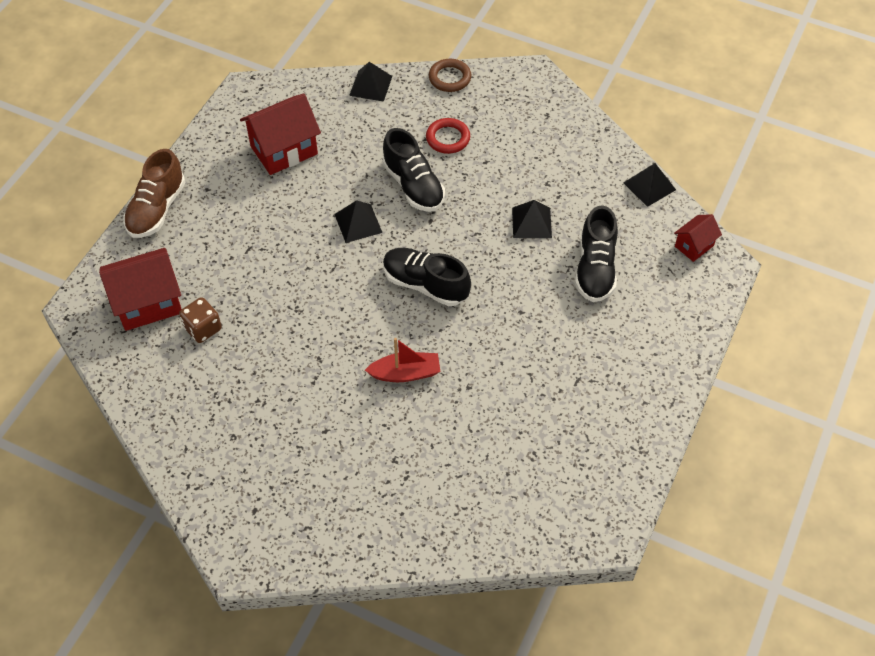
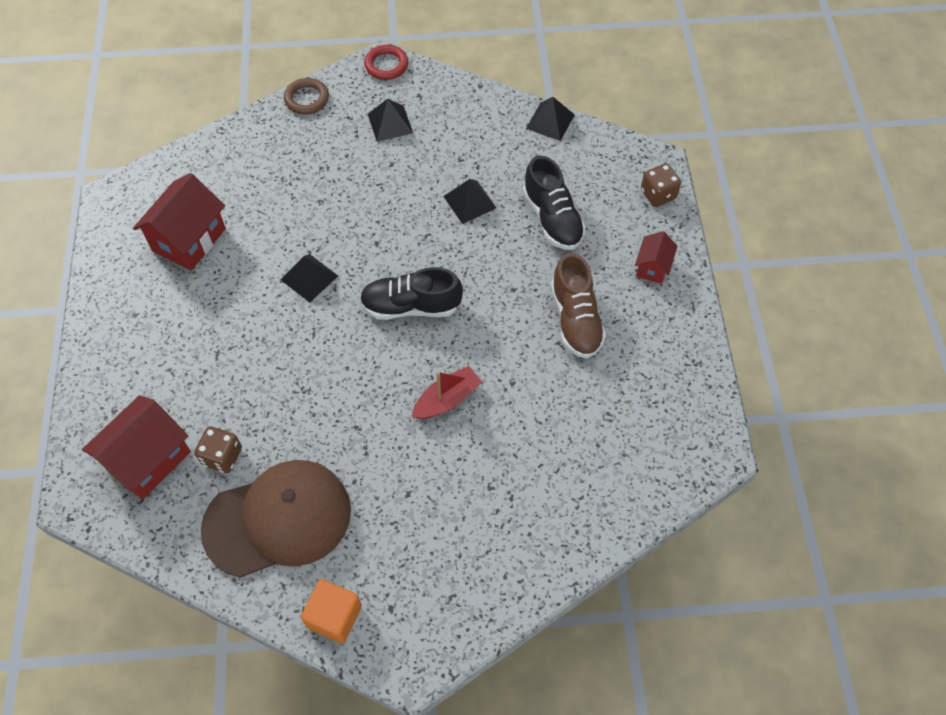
camera: 30 degrees left, 5 degrees up
(157, 209) = (95, 359): brown shoe -> brown shoe (575, 319)
(208, 492) = (334, 616): none -> orange cube
(213, 397) = (278, 519): none -> brown cap
(370, 85) = (235, 139): black pyramid -> black pyramid (390, 123)
(413, 186) = (339, 217): black shoe -> none
(448, 138) = (342, 157): red ring -> red ring (386, 65)
(694, 246) = (621, 158): red house -> red house (652, 267)
(706, 292) = (658, 194): none -> brown dice

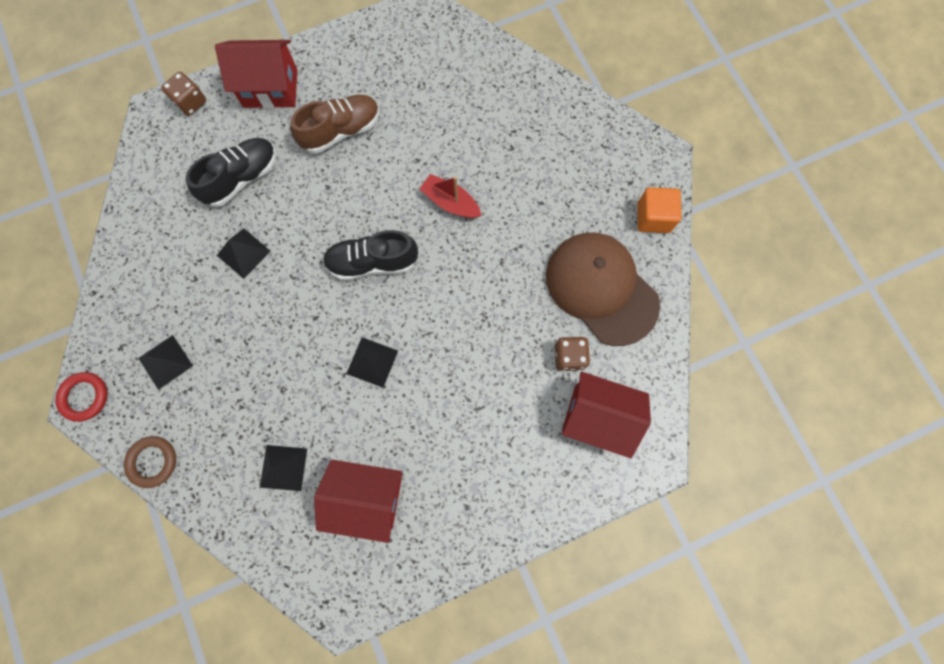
camera: 110 degrees left, 15 degrees up
(411, 306) = (372, 262): black shoe -> black shoe turned 105 degrees clockwise
(550, 121) = (126, 213): black pyramid -> black pyramid (283, 467)
(652, 267) = (270, 88): red house -> red house, size x1.85

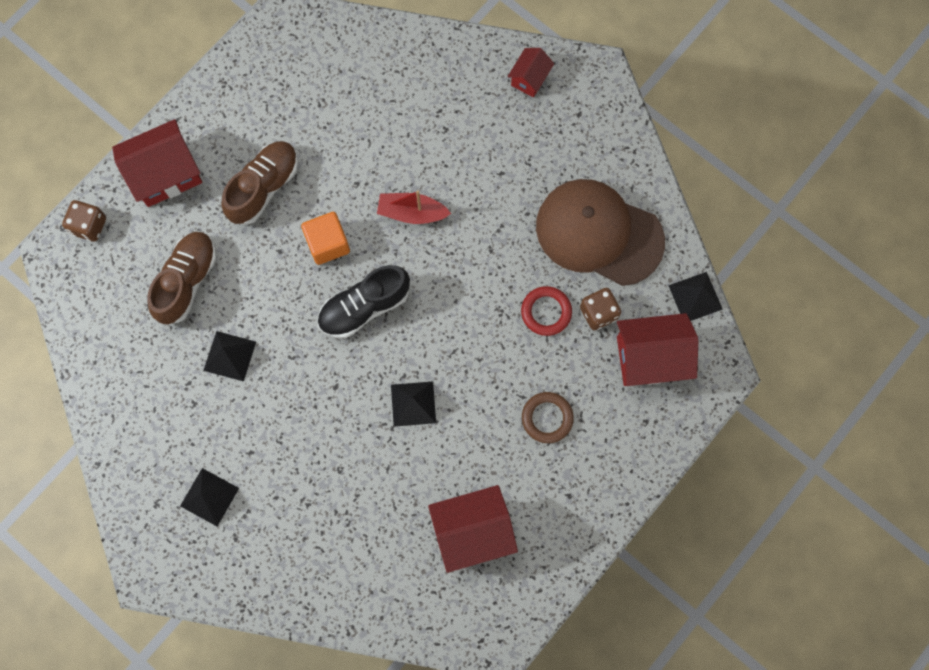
camera: 25 degrees left, 0 degrees up
(84, 397) = (147, 567): red ring -> red ring (546, 312)
(152, 461) = (249, 595): brown ring -> brown ring (547, 418)
(242, 178) = (187, 281): black shoe -> brown shoe
(283, 467) = (379, 541): black pyramid -> black pyramid (695, 297)
(601, 136) = (529, 79): none -> red house
(653, 217) = (617, 140): orange cube -> orange cube (327, 243)

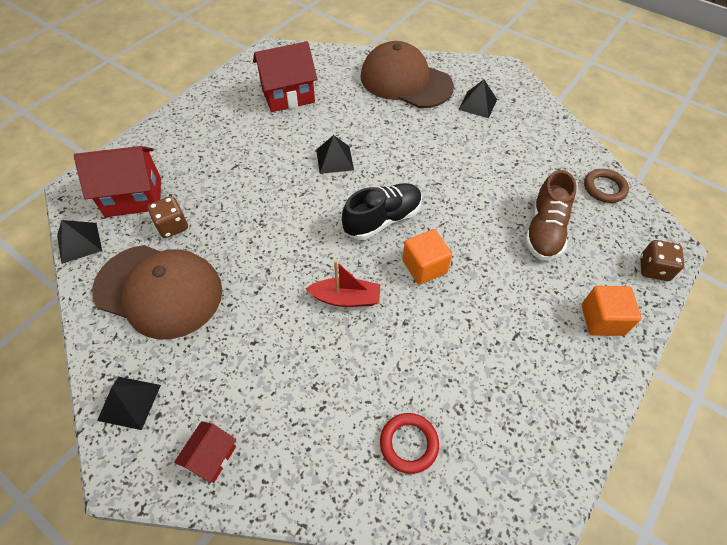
camera: 175 degrees right, 20 degrees down
(166, 174) = (602, 320): red house -> orange cube
(230, 356) = (489, 181): black pyramid -> black pyramid (129, 402)
(263, 187) = (499, 313): brown shoe -> none
(302, 554) = (405, 81): none -> brown cap
(546, 312) = (220, 224): red ring -> red ring (409, 444)
(547, 418) = (227, 156): brown ring -> brown ring (604, 188)

